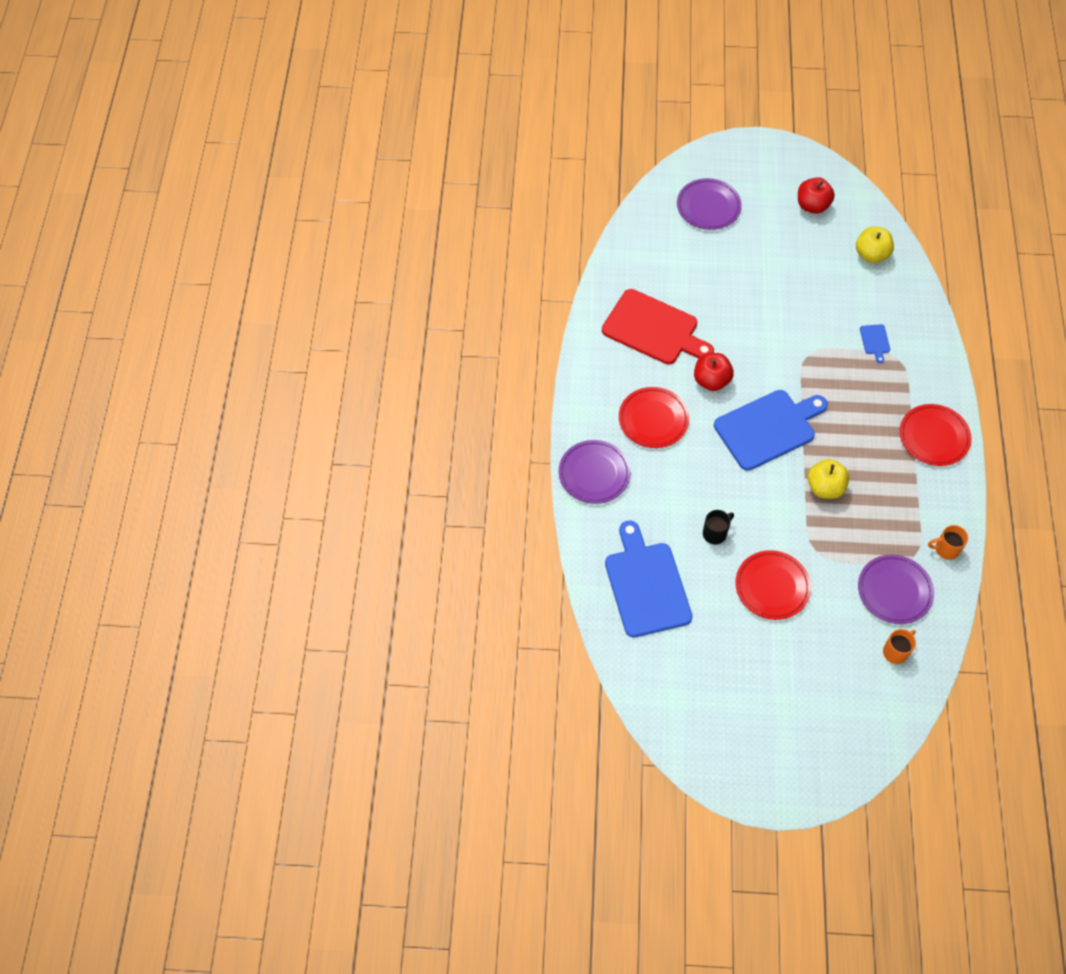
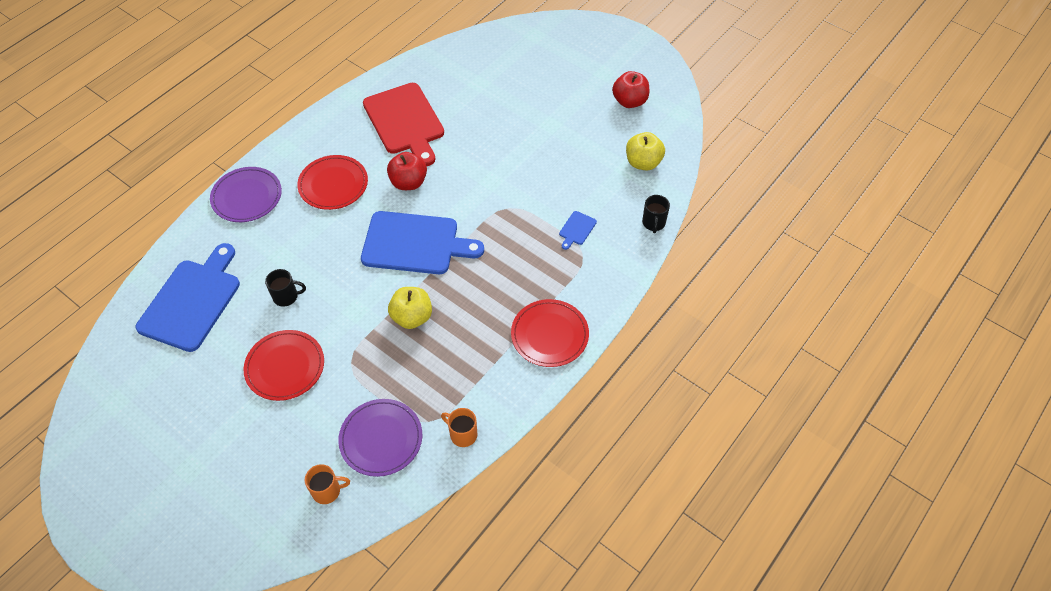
camera: 35 degrees right, 5 degrees down
(708, 206) = (542, 59): purple plate -> none
(924, 301) = (653, 223): none -> black mug

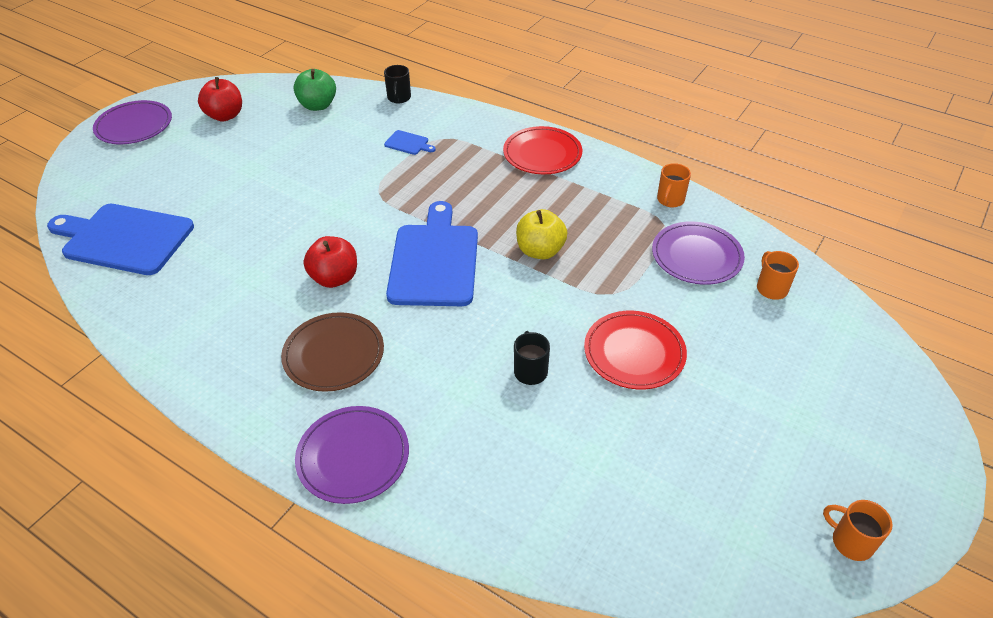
camera: 95 degrees left, 10 degrees down
(87, 466) = (850, 541): none -> orange mug
(192, 301) = (556, 482): blue cutting board -> blue cutting board (124, 238)
(333, 184) = (334, 354): red plate -> brown plate
(405, 121) = (221, 295): red cutting board -> none
(618, 48) = (134, 126): none -> purple plate
(643, 162) = (318, 105): yellow apple -> green apple
(653, 223) = (399, 98): black mug -> black mug turned 90 degrees clockwise

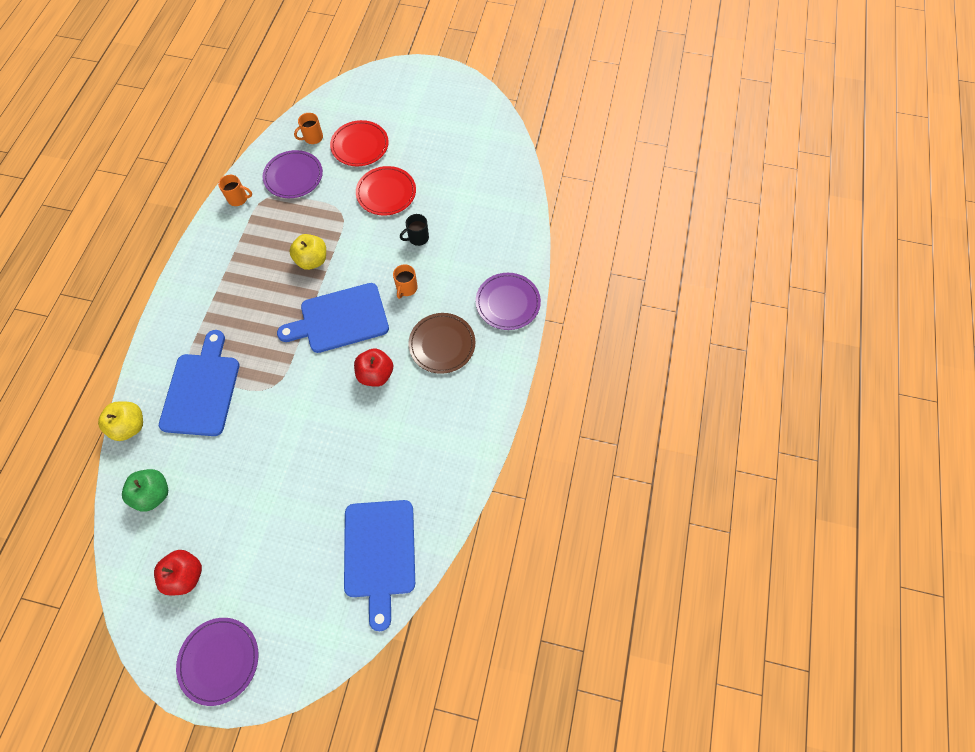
camera: 110 degrees left, 20 degrees up
(399, 98) = (130, 426): black mug -> yellow apple
(408, 143) = (202, 390): blue cutting board -> blue cutting board, size x2.48
(542, 154) = (198, 288): red plate -> red plate (360, 145)
(850, 541) = (470, 97): orange mug -> orange mug (406, 288)

